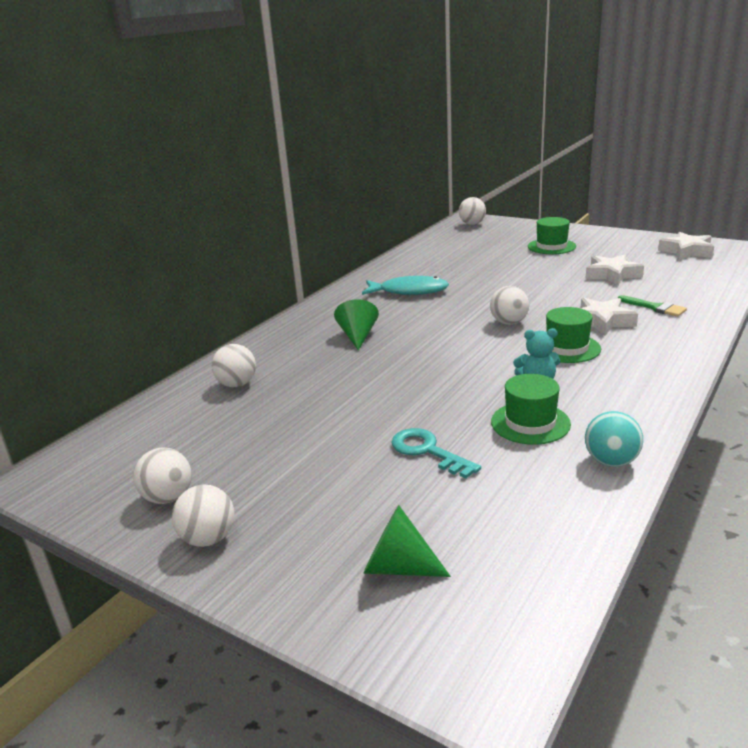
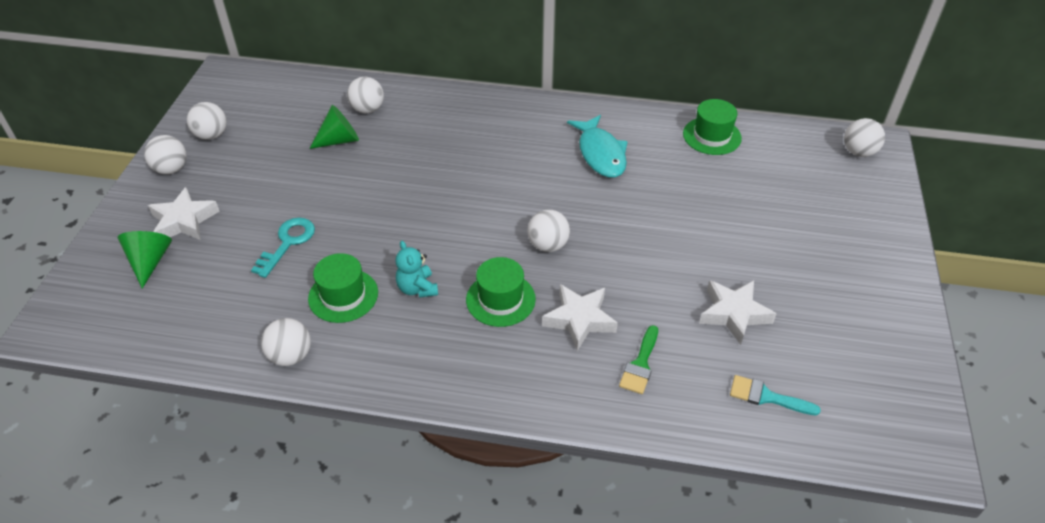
camera: 65 degrees right, 20 degrees up
(358, 336) = (478, 148): green cone -> green cone (339, 140)
(551, 246) = (811, 242): green hat -> green hat (712, 136)
(611, 461) = (290, 356): turquoise ball -> white ball
(687, 251) = (874, 388): white star -> white star (184, 221)
(691, 277) = (766, 397): none -> turquoise brush

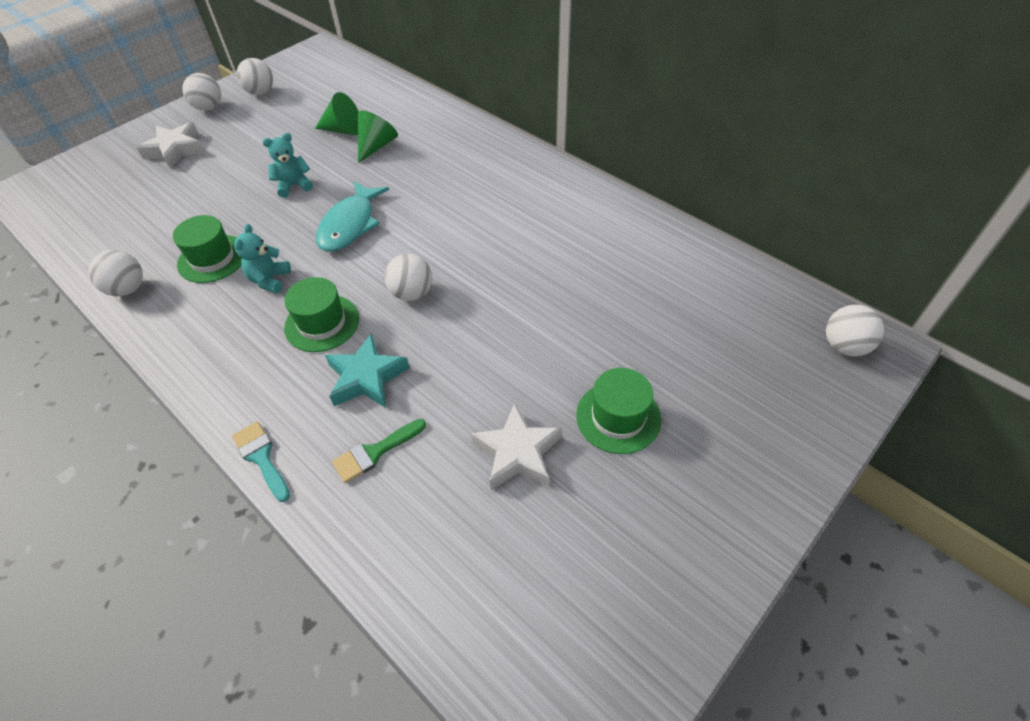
camera: 35 degrees right, 5 degrees up
(150, 261) = (124, 171): green cone -> green cone (376, 146)
(288, 243) = (221, 197): turquoise key -> none
(348, 205) = (294, 186): none -> turquoise teddy bear
(367, 109) = (390, 113): white ball -> none
(579, 320) = (367, 377): white star -> turquoise star
(600, 154) = (548, 229): turquoise fish -> turquoise fish (350, 225)
(712, 136) = (681, 257): green hat -> green hat (618, 417)
(766, 397) = (461, 563): turquoise brush -> turquoise brush (261, 457)

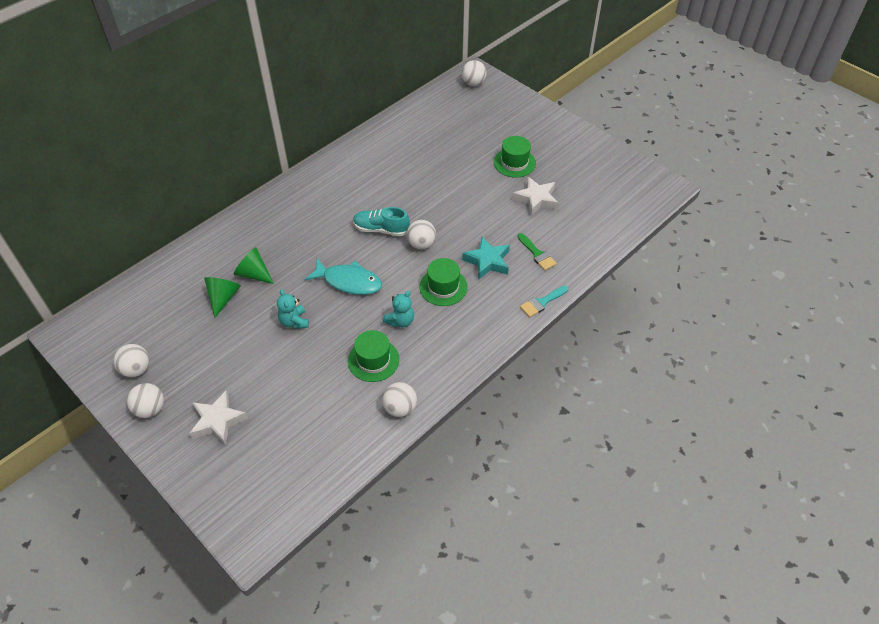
camera: 90 degrees left, 0 degrees up
(269, 280) = (400, 321): turquoise teddy bear -> turquoise teddy bear turned 60 degrees counterclockwise
(445, 248) = (381, 229): none -> turquoise shoe

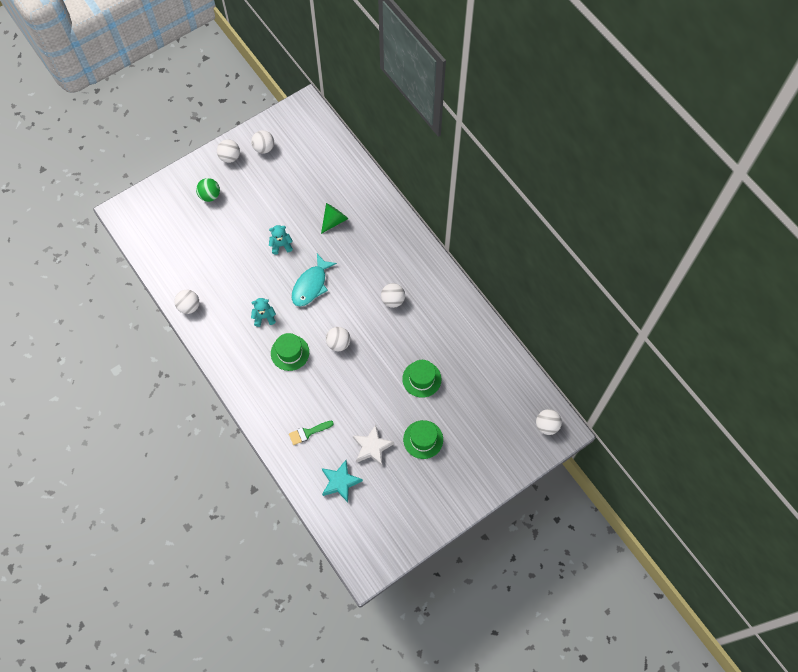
camera: 100 degrees right, 15 degrees up
(218, 421) = (210, 195): white star -> green ball
(223, 298) = (315, 200): green cone -> none
(358, 205) = (393, 300): none -> white ball
(373, 360) = (233, 294): green hat -> green hat (421, 379)
(381, 229) = (361, 315): turquoise shoe -> none
(400, 321) = (264, 317): turquoise teddy bear -> turquoise teddy bear turned 120 degrees clockwise
(487, 261) = (309, 391): turquoise star -> turquoise star (340, 482)
(542, 302) = (257, 424): turquoise brush -> none

